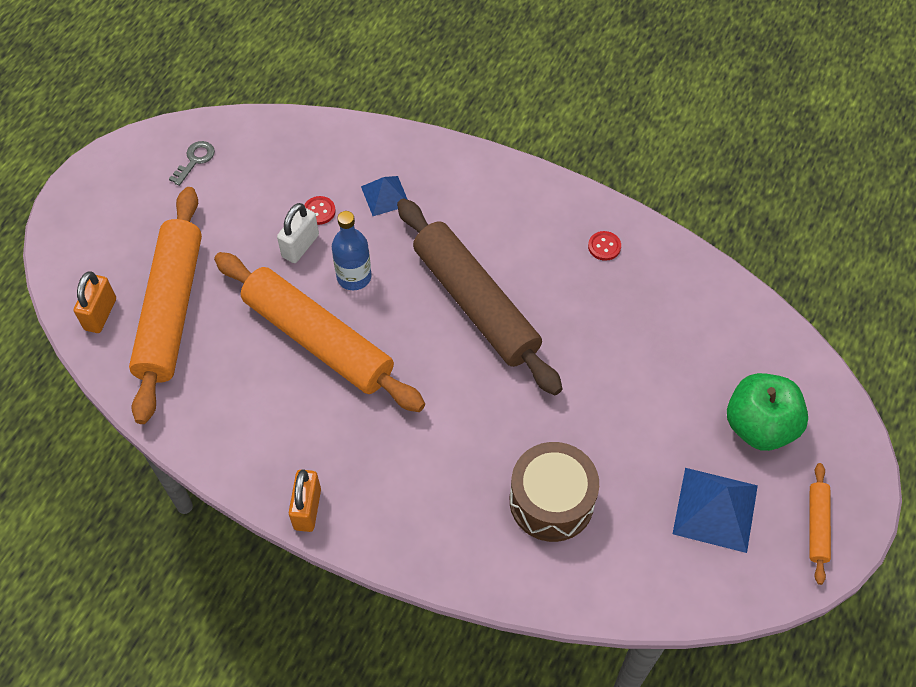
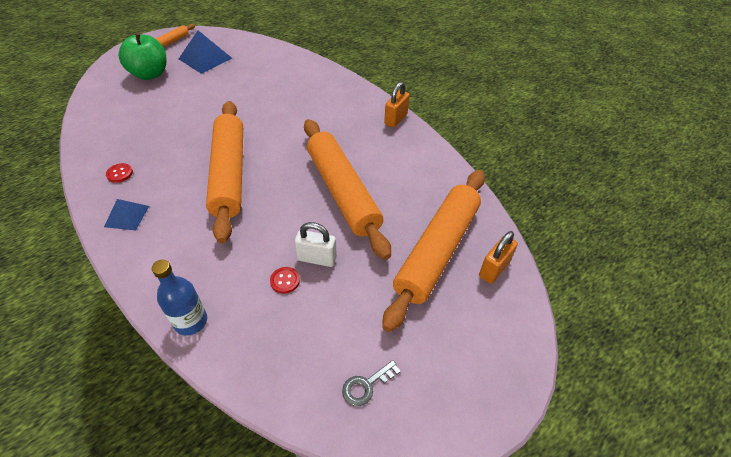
camera: 155 degrees left, 10 degrees down
(300, 246) = (317, 258): white padlock -> white padlock turned 45 degrees clockwise
(354, 277) = (293, 220): blue bottle -> blue bottle (191, 321)
(385, 196) = (225, 271): blue pyramid -> blue pyramid (127, 216)
(475, 303) = (229, 174): brown rolling pin -> orange rolling pin
(551, 501) = (273, 83): brown drum -> none

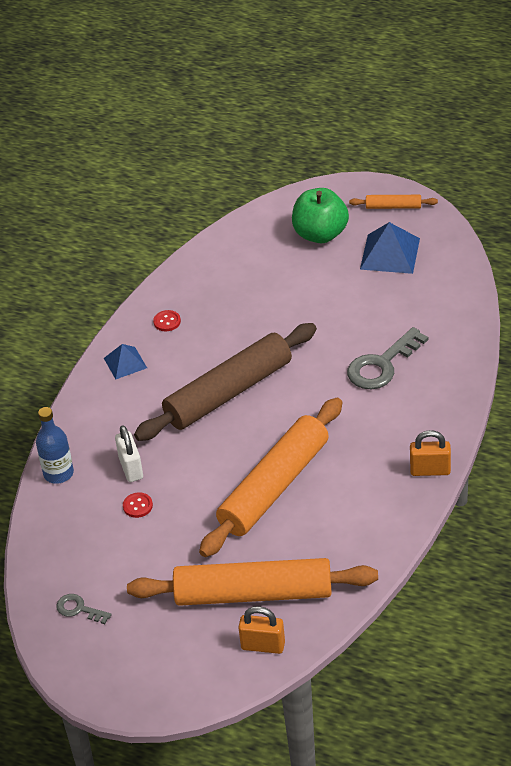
camera: 65 degrees right, 5 degrees down
(229, 174) = (228, 392): orange rolling pin -> brown rolling pin
(289, 99) = (381, 365): none -> grey key
(317, 258) = (177, 513): white padlock -> white padlock (131, 468)

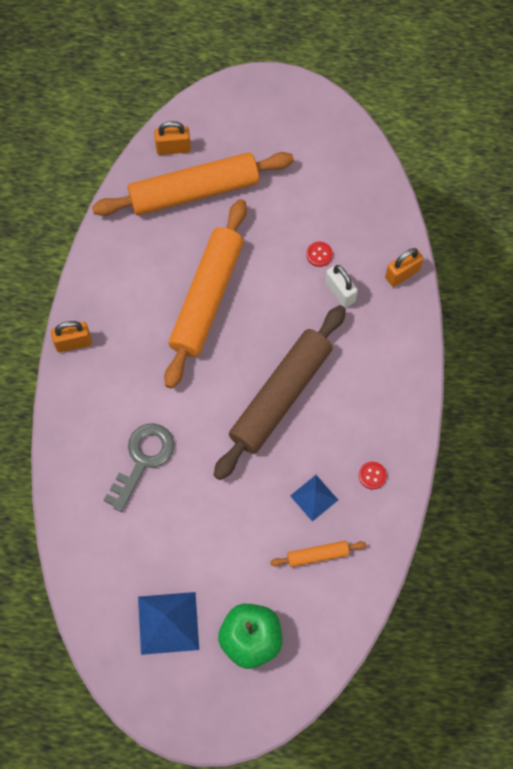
camera: 160 degrees right, 25 degrees up
(58, 473) = (402, 274): blue bottle -> orange padlock
(79, 609) = (329, 150): grey key -> none
(125, 363) = (393, 413): blue pyramid -> blue pyramid (314, 497)
(393, 206) = (180, 702): orange rolling pin -> orange rolling pin (317, 555)

